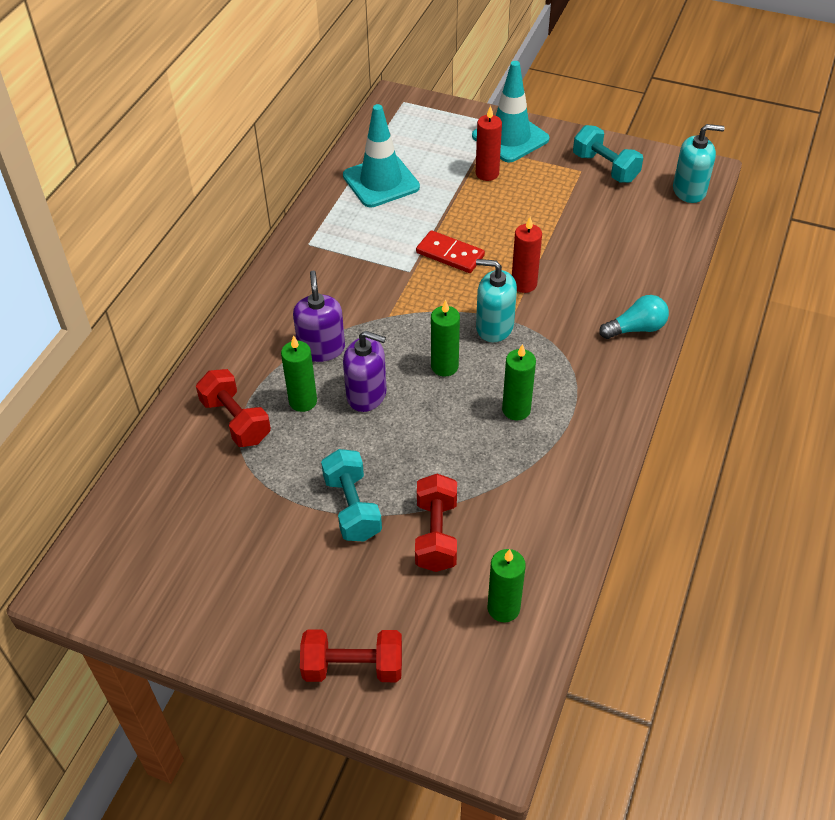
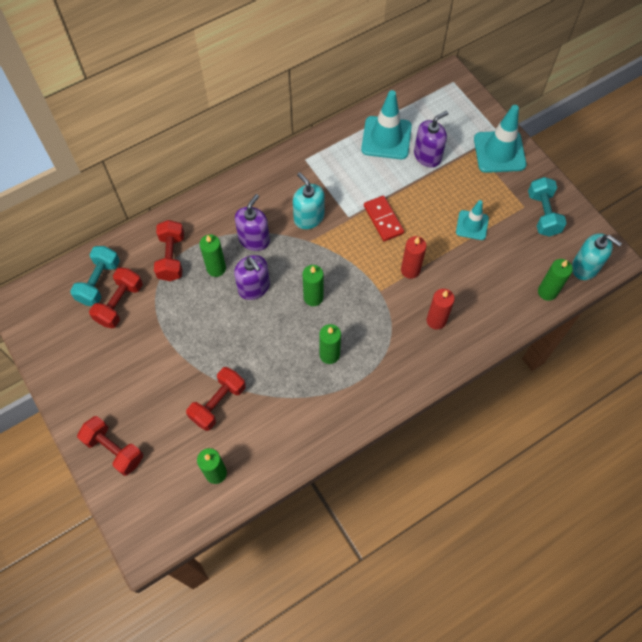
camera: 35 degrees right, 15 degrees up
(212, 506) = (119, 304): none -> red dumbbell
(352, 507) = (188, 355): turquoise dumbbell -> turquoise dumbbell (99, 282)
(440, 176) = (427, 156): none -> purple soap dispenser
(487, 173) = (459, 172): red candle -> red candle (436, 320)
(494, 327) = (365, 289): turquoise soap dispenser -> turquoise soap dispenser (309, 217)
(546, 212) = (472, 225): none -> turquoise traffic cone
(636, 328) = (452, 347): turquoise light bulb -> none
(676, 229) = (547, 292): none -> green candle

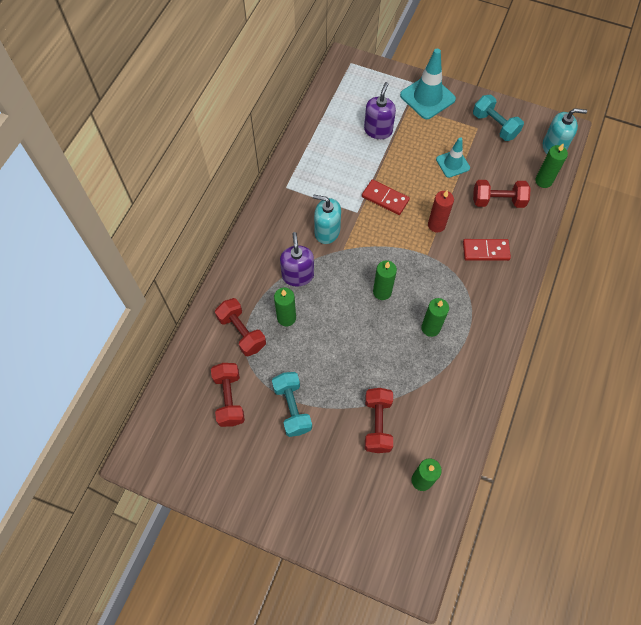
camera: 35 degrees left, 0 degrees up
(99, 282) = (196, 392): turquoise dumbbell -> turquoise dumbbell (292, 408)
(114, 449) = (325, 521): red dumbbell -> red dumbbell (498, 201)
(254, 287) = (329, 313): purple soap dispenser -> none
(386, 138) = (336, 134): turquoise traffic cone -> none
(436, 320) = (485, 251): red candle -> red domino

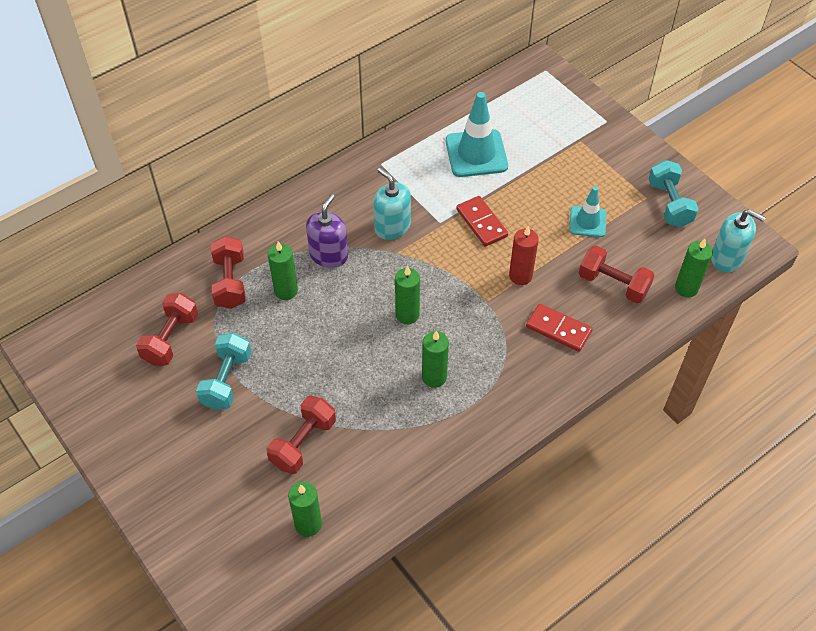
camera: 30 degrees right, 10 degrees down
(378, 130) = (525, 151): purple soap dispenser -> none
(427, 97) = (609, 141): turquoise traffic cone -> turquoise traffic cone (476, 153)

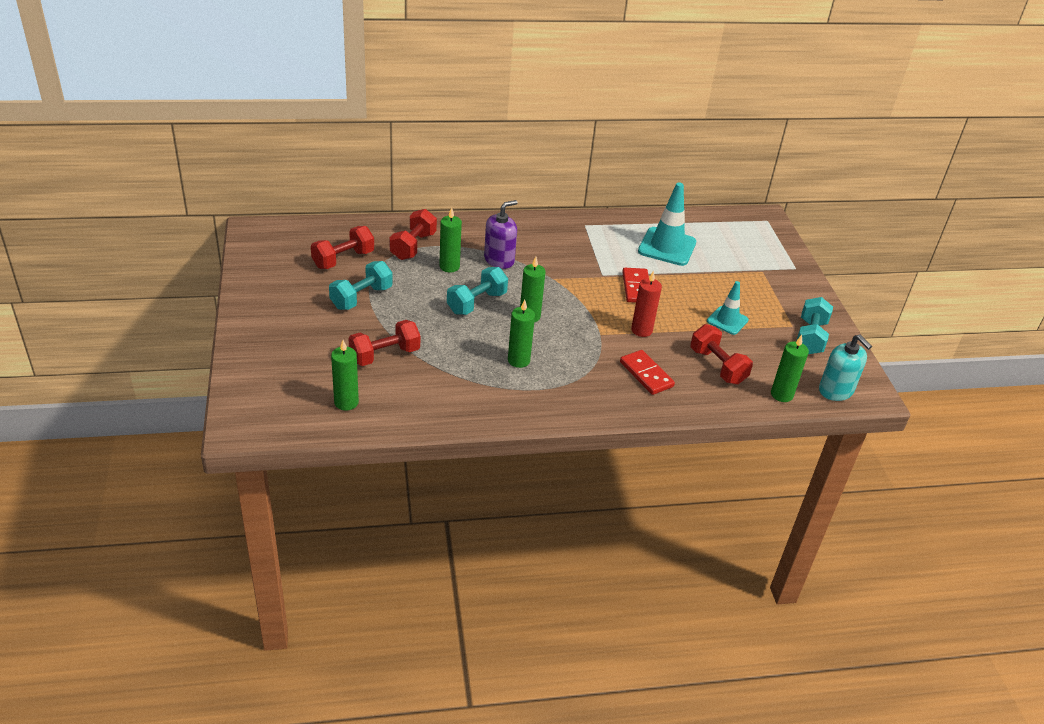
camera: 25 degrees right, 15 degrees down
(345, 325) = (476, 303): none -> turquoise dumbbell
(392, 227) = (562, 263): turquoise soap dispenser -> none

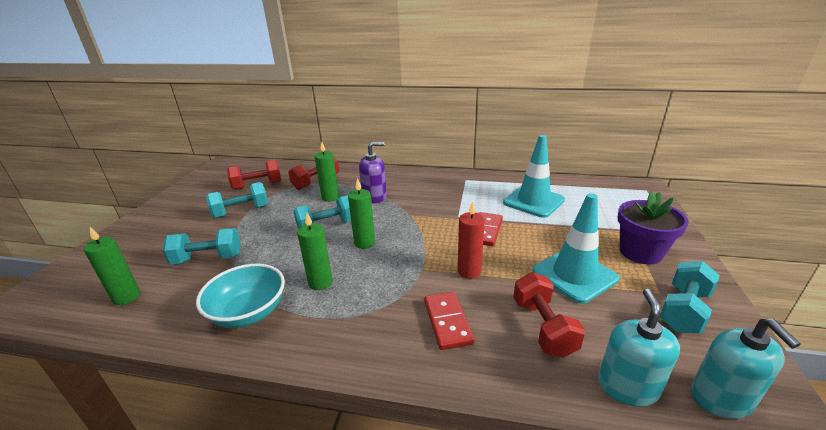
camera: 25 degrees right, 10 degrees down
(384, 355) = (208, 258): red dumbbell -> turquoise dumbbell
(478, 395) = (249, 312): none -> turquoise bowl
(727, 320) = (574, 275): turquoise traffic cone -> turquoise traffic cone, size x1.65
(773, 292) = (640, 252): none -> purple flower pot
(781, 394) = (627, 387): green candle -> turquoise soap dispenser

